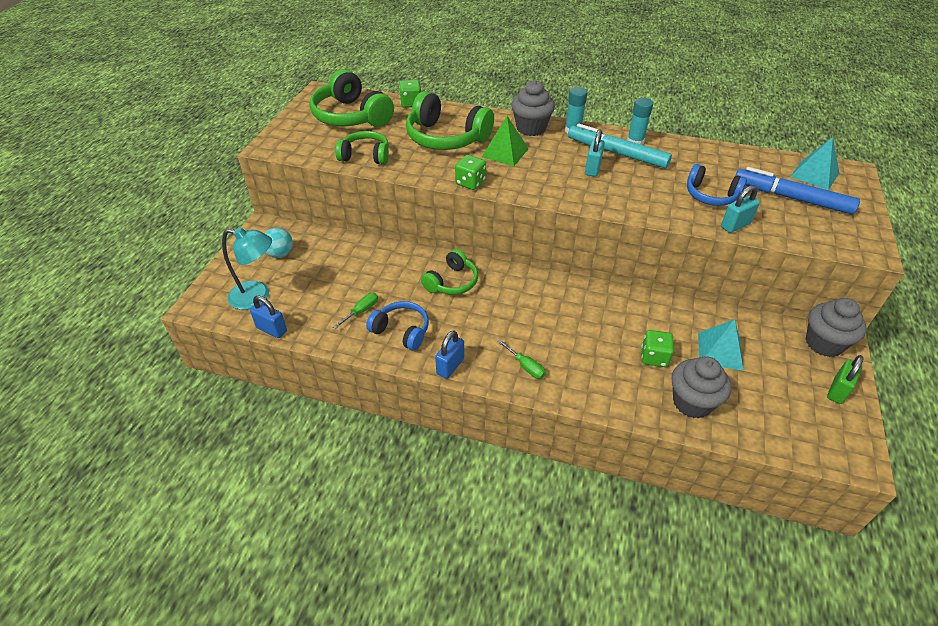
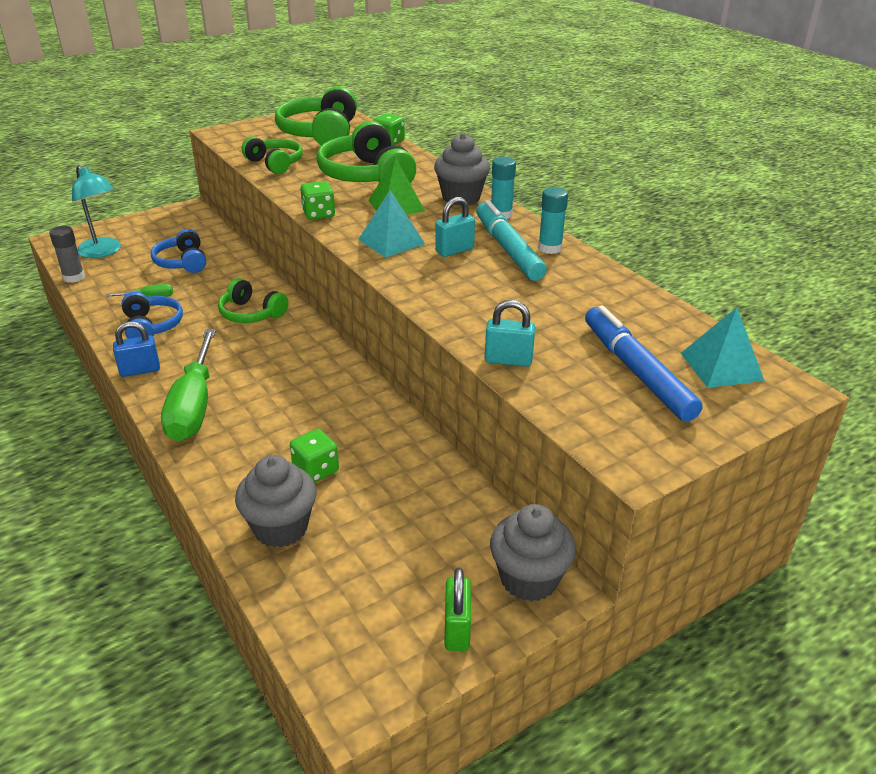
camera: 40 degrees right, 10 degrees down
(272, 329) = (74, 277): blue padlock -> grey glue stick
(280, 254) = (166, 232): turquoise ball -> none
(452, 282) = (251, 314): green headphones -> green headphones turned 45 degrees clockwise
(525, 366) = (194, 406): green screwdriver -> green screwdriver, size x2.30
(710, 195) = (537, 324): blue headphones -> blue headphones (182, 262)
(720, 351) = (392, 507): turquoise pyramid -> turquoise pyramid (391, 241)
(837, 391) = (457, 629): green padlock -> green padlock turned 75 degrees counterclockwise

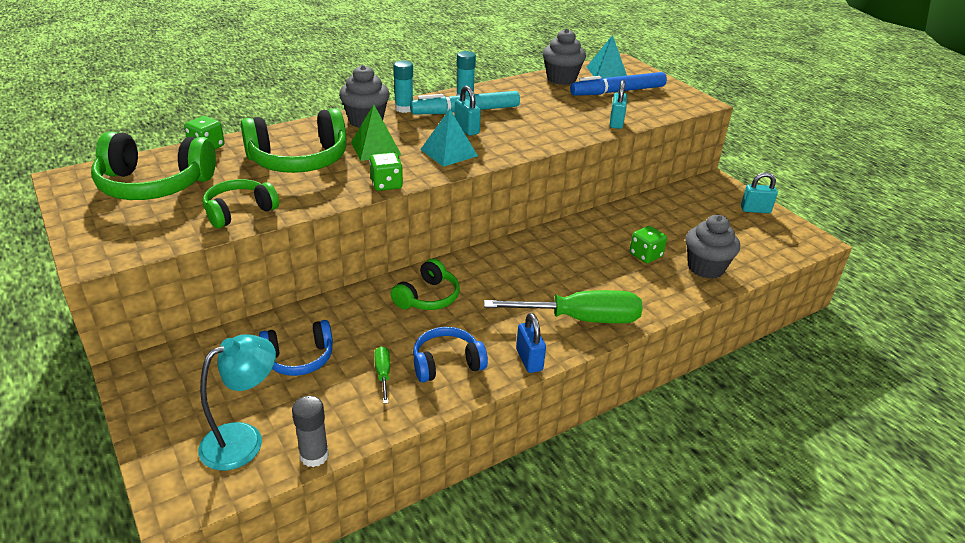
camera: 90 degrees left, 0 degrees up
(457, 629) = (755, 210): green padlock -> turquoise padlock
(529, 579) = (712, 187): grey cupcake -> grey cupcake (561, 79)

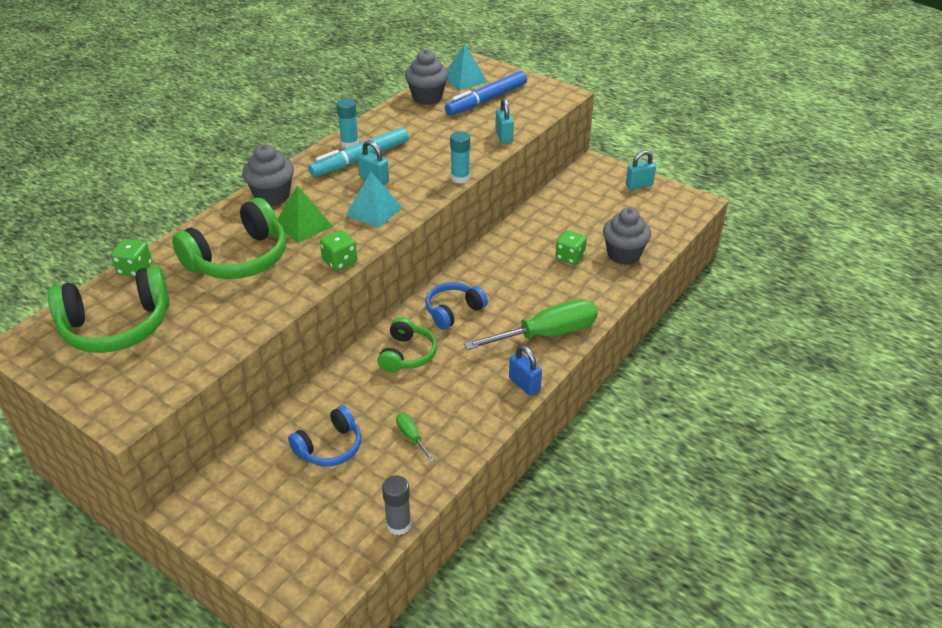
camera: 20 degrees left, 5 degrees up
(239, 211) = (223, 330): green headphones -> none
(244, 439) = (330, 533): turquoise lamp -> none
(404, 109) = (299, 172): turquoise glue stick -> turquoise glue stick (460, 178)
(447, 363) = (459, 410): blue headphones -> blue headphones (453, 311)

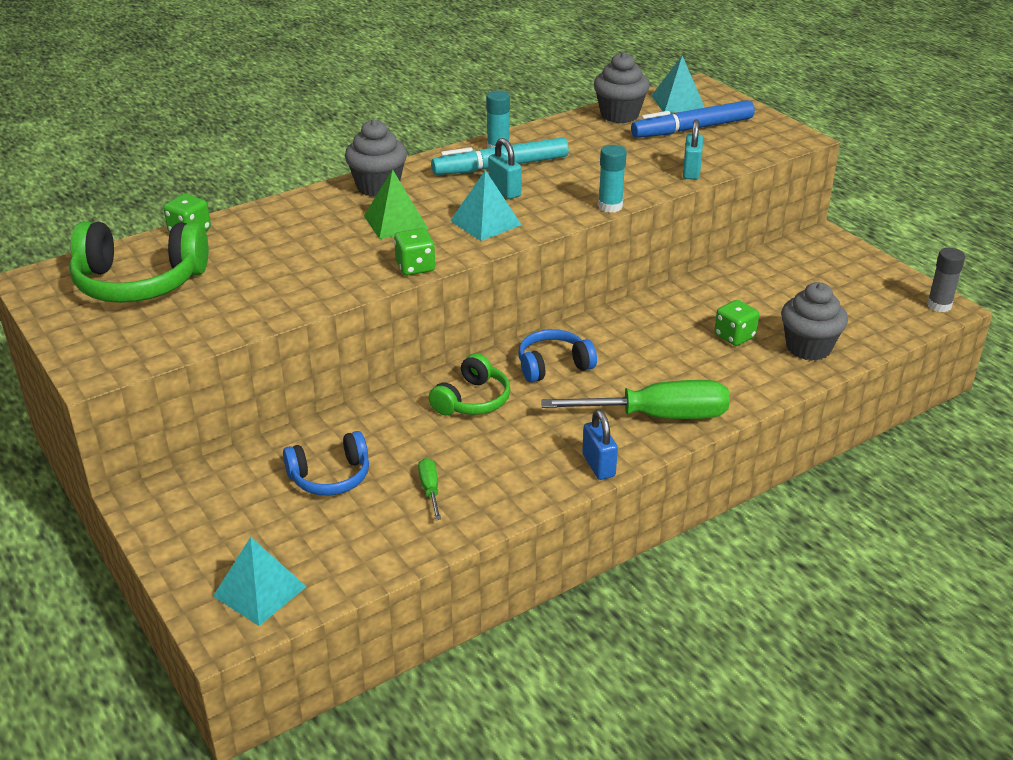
camera: 20 degrees right, 5 degrees down
(239, 258) = (305, 242): green headphones -> none
(322, 559) = (259, 591): none -> turquoise pyramid
(398, 524) = (365, 578): grey glue stick -> grey glue stick (939, 305)
(639, 185) = (873, 272): turquoise padlock -> none

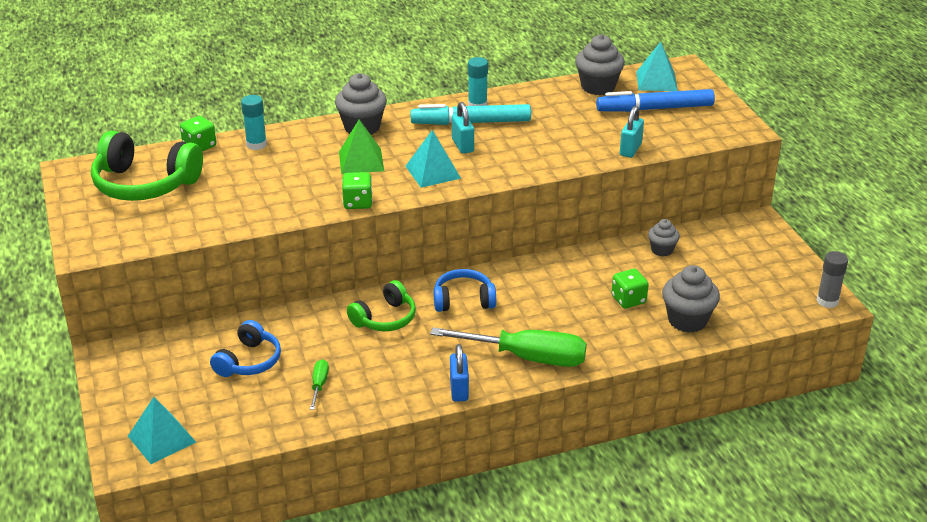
camera: 15 degrees right, 0 degrees up
(330, 477) = (249, 361): blue headphones -> blue headphones turned 60 degrees counterclockwise
(610, 206) = (543, 172): turquoise glue stick -> turquoise glue stick (256, 144)
(741, 280) = (662, 250): none -> grey cupcake

